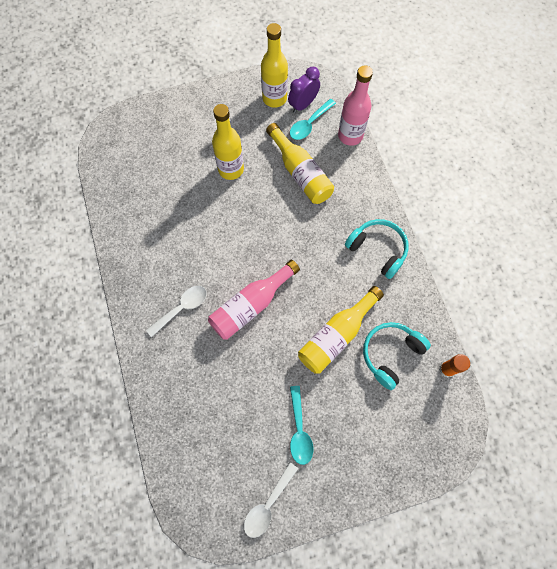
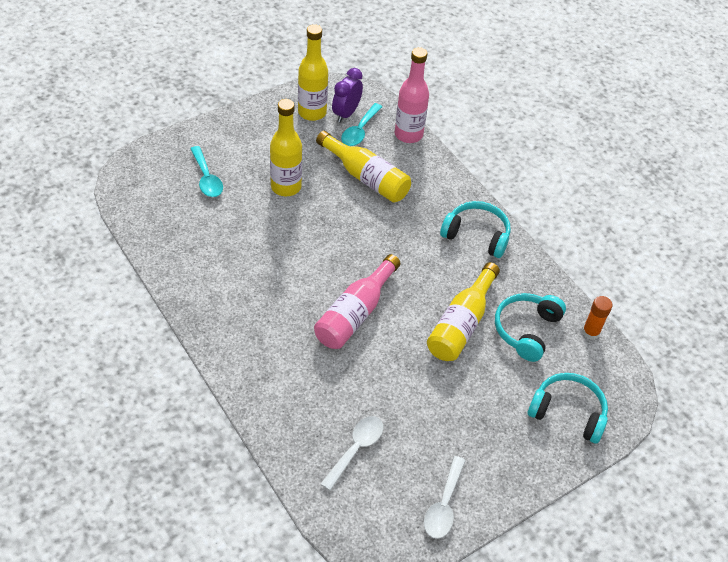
camera: 20 degrees left, 20 degrees down
(182, 308) = (275, 331): white spoon -> white spoon (356, 449)
(299, 430) = (453, 424): turquoise spoon -> turquoise spoon (207, 178)
(400, 443) = (568, 412): none -> turquoise headphones

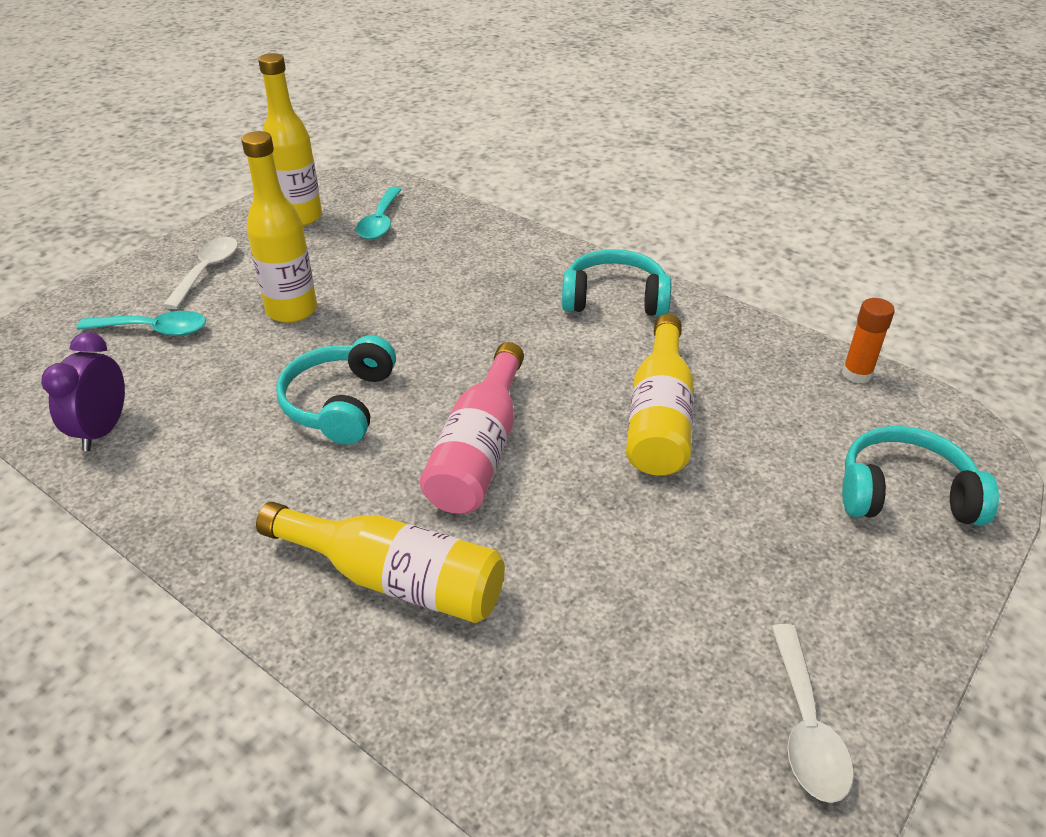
camera: 15 degrees left, 10 degrees down
(207, 178) = (154, 330): turquoise spoon -> turquoise spoon turned 45 degrees counterclockwise
(346, 114) = (352, 208): purple clock -> purple clock (103, 430)
(356, 449) = (586, 676): white spoon -> white spoon (207, 271)
(366, 177) = (414, 271): yellow bottle -> yellow bottle (395, 579)
(408, 134) = (453, 211): pink bottle -> none
(526, 330) = (762, 397): turquoise headphones -> turquoise headphones (340, 403)

